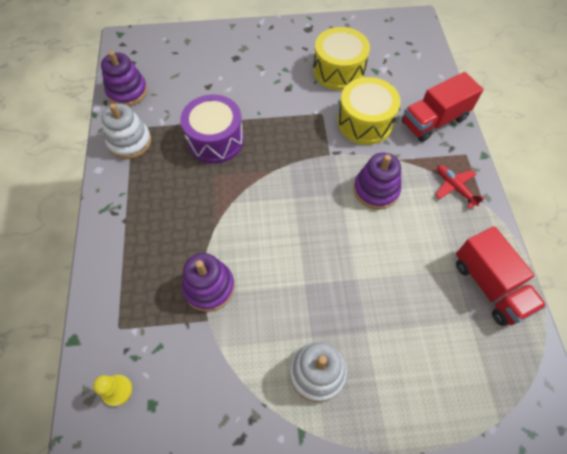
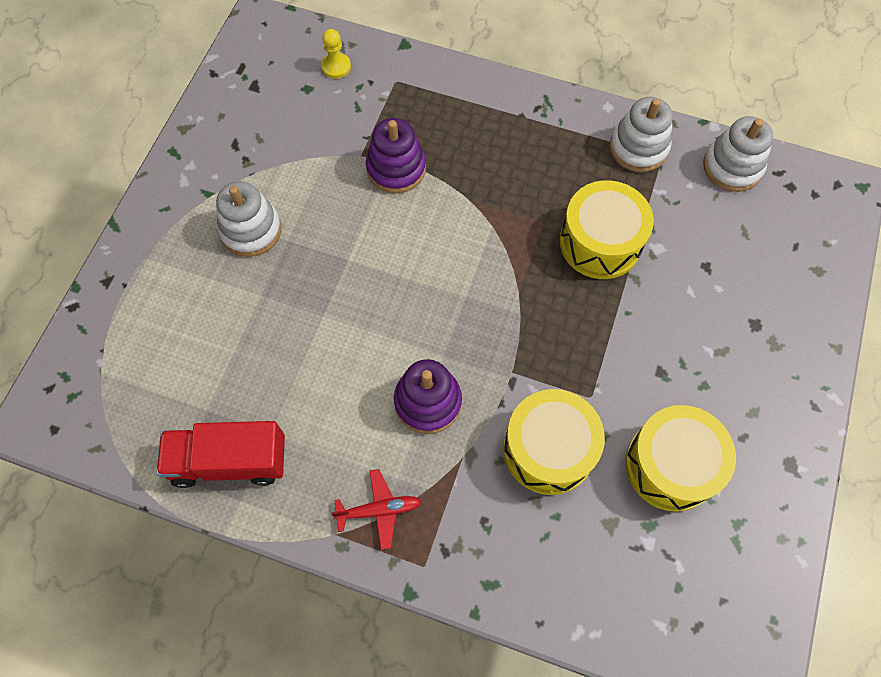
camera: 115 degrees right, 5 degrees up
(127, 91) = (732, 167): purple stacking toy -> white stacking toy
(215, 140) = (600, 242): purple drum -> yellow drum
(434, 120) = (506, 557): red truck -> none

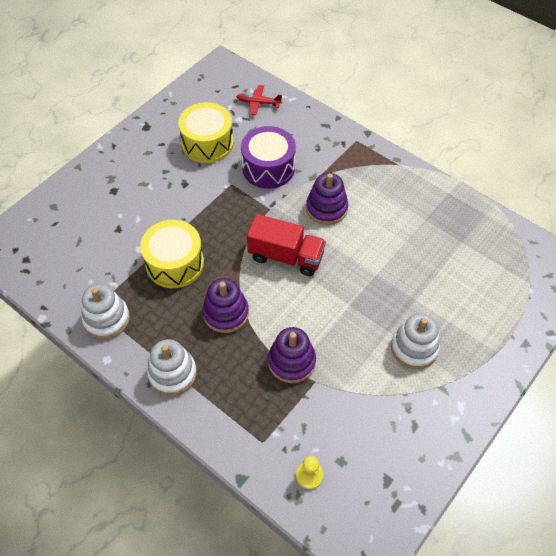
camera: 160 degrees left, 10 degrees down
(229, 461) = (452, 213): red truck -> red truck (286, 256)
(378, 510) = (372, 168): red plane -> red plane (258, 103)
(500, 199) = (226, 313): none -> purple stacking toy
(548, 449) = (268, 168): yellow drum -> purple drum
(732, 167) = (53, 284): white stacking toy -> white stacking toy (172, 373)

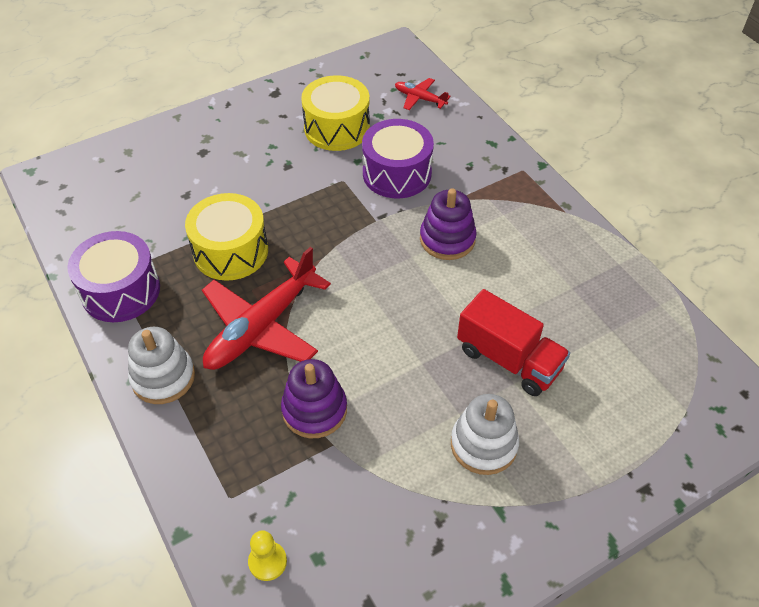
camera: 20 degrees right, 5 degrees down
(106, 319) = (121, 291): white stacking toy -> purple drum
(226, 313) = (262, 326): purple stacking toy -> red plane
(286, 256) = (368, 281): red truck -> red truck (508, 359)

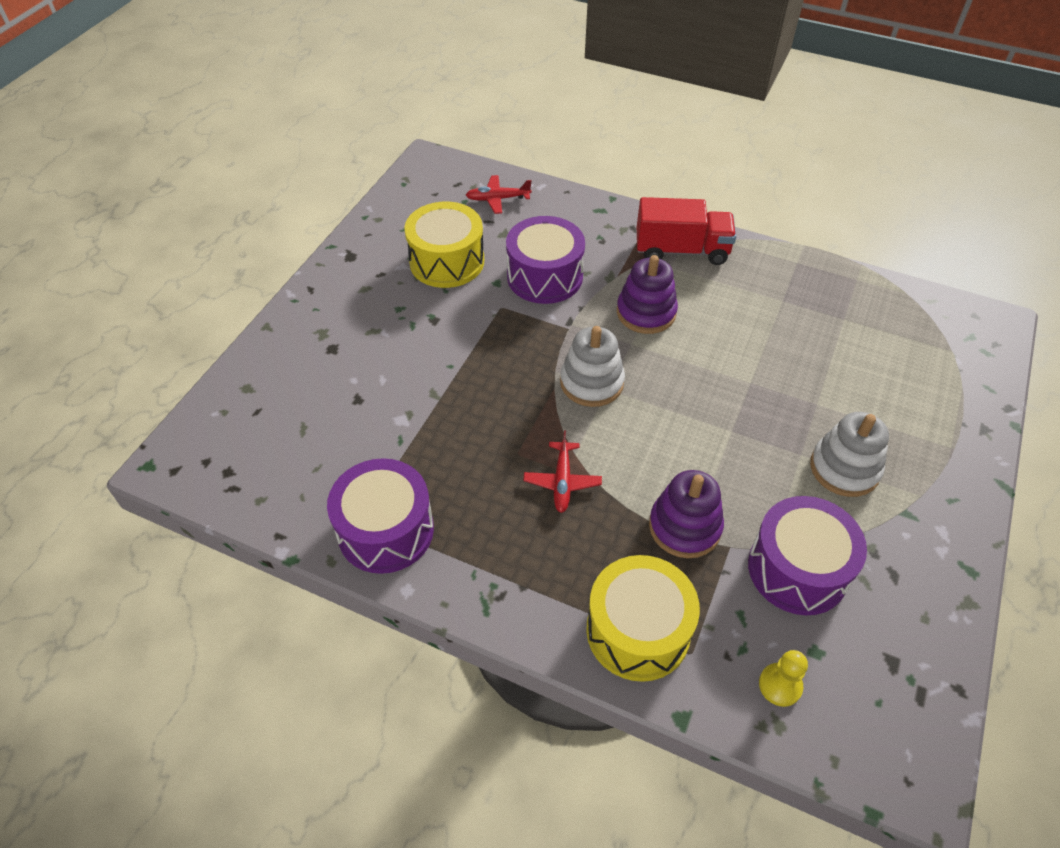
camera: 35 degrees left, 0 degrees up
(163, 377) = (516, 586): white stacking toy -> white stacking toy (591, 382)
(231, 251) = (460, 429): yellow drum -> yellow drum (638, 631)
(262, 326) = (562, 481): red plane -> red plane, size x0.48
(366, 493) = (797, 569): none -> purple drum
(508, 359) = (794, 387): red truck -> red truck (681, 250)

